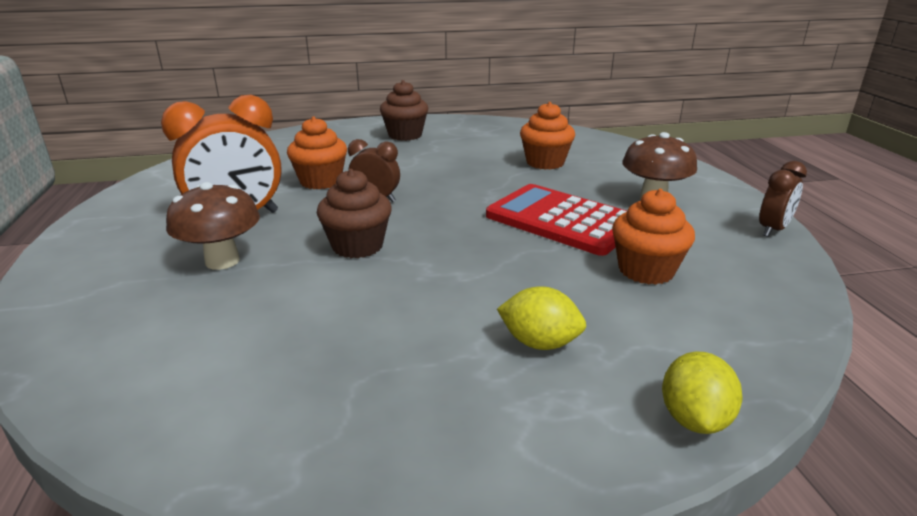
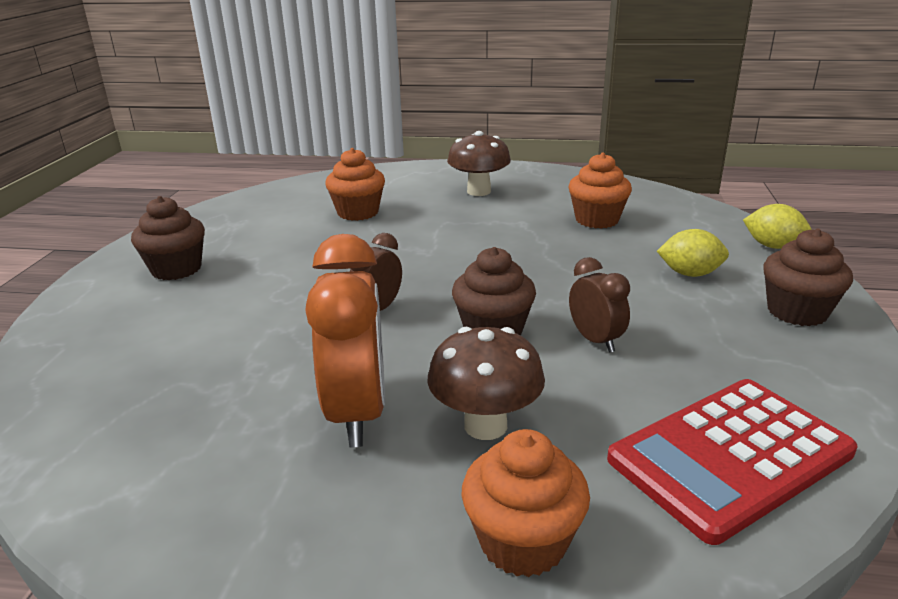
camera: 70 degrees left, 0 degrees up
(321, 181) = (283, 342): orange cupcake -> orange cupcake (523, 542)
(478, 434) = (797, 312): none -> brown cupcake
(539, 343) = (689, 274): yellow lemon -> yellow lemon turned 60 degrees clockwise
(562, 220) = (495, 230): red calculator -> red calculator (730, 456)
(772, 230) = (554, 171): brown clock -> brown clock (595, 340)

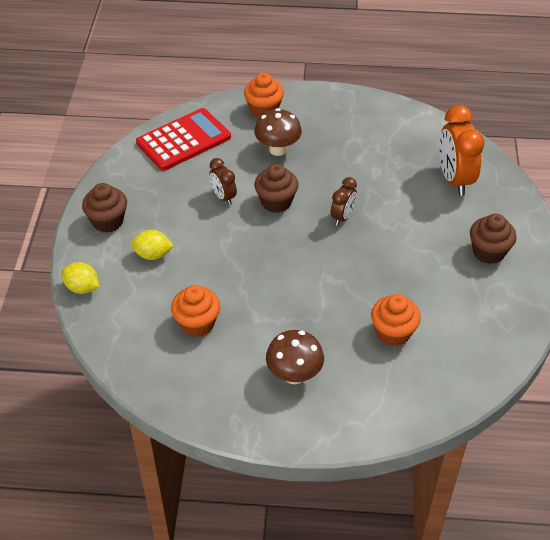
camera: 175 degrees right, 20 degrees up
(357, 413) = (333, 153): orange clock -> orange clock (454, 179)

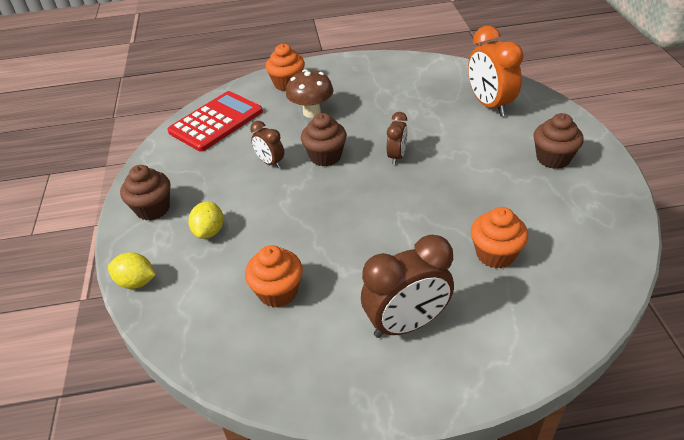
camera: 10 degrees left, 5 degrees down
(152, 255) = (209, 231): yellow lemon -> yellow lemon turned 75 degrees counterclockwise
(294, 375) = (406, 324): brown mushroom -> brown clock

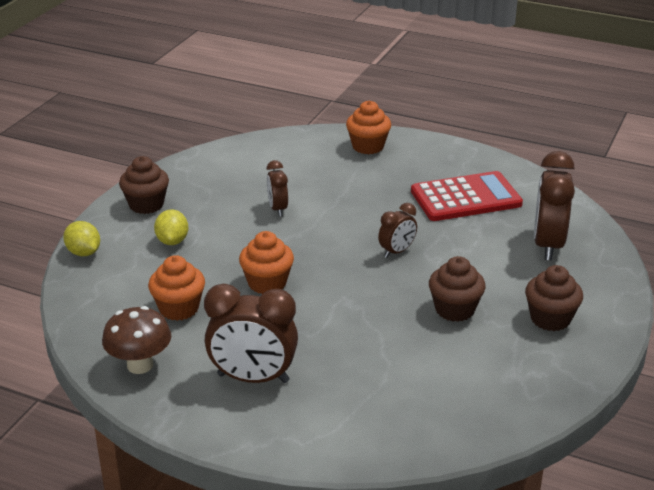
camera: 30 degrees right, 10 degrees down
(209, 231) = (172, 241): yellow lemon -> yellow lemon turned 45 degrees counterclockwise
(216, 122) = (267, 155): red calculator -> red calculator (466, 198)
(311, 112) = (362, 181): brown mushroom -> brown mushroom (140, 365)
(325, 156) = (331, 224): brown cupcake -> brown cupcake (454, 309)
(489, 105) = (548, 245): orange clock -> brown clock
(495, 254) = (390, 367): orange cupcake -> orange cupcake (267, 283)

